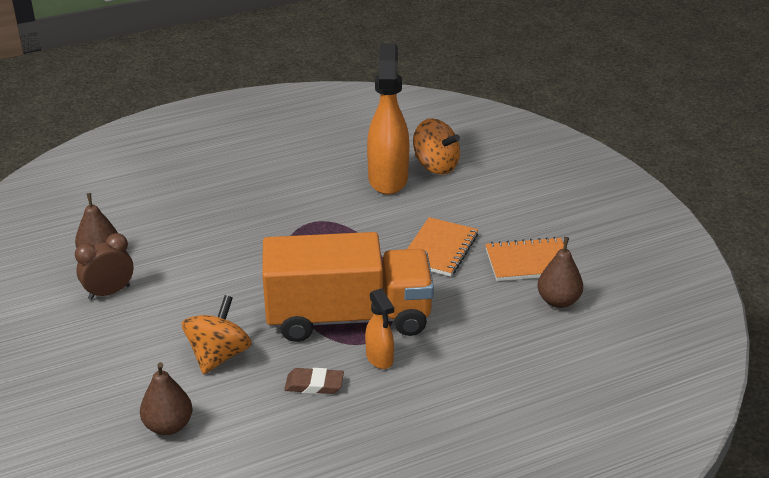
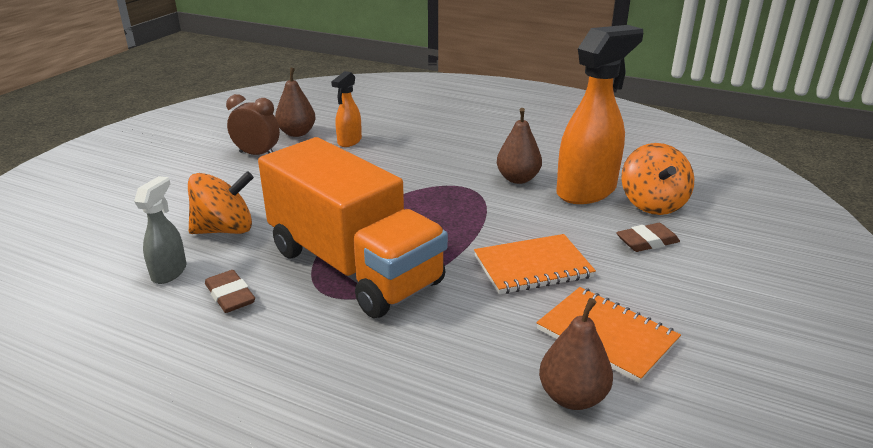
camera: 50 degrees right, 5 degrees down
(168, 426) = (106, 250): brown pear -> brown pear (518, 179)
(246, 403) = (170, 272): none -> grey spray bottle
(379, 359) = (310, 315): orange spray bottle -> orange spray bottle (349, 141)
(469, 194) = (647, 241): none -> brown eraser

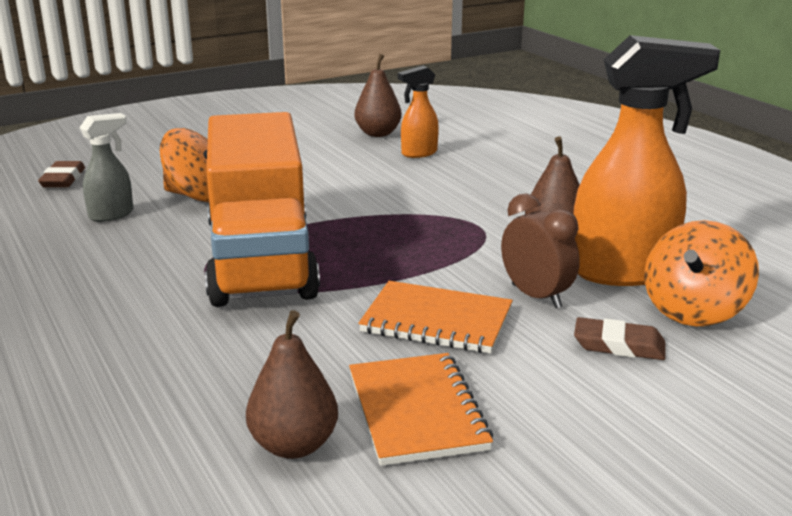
camera: 35 degrees right, 5 degrees down
(230, 295) = (130, 247): brown eraser -> brown eraser (63, 179)
(257, 154) = (314, 143): brown clock -> brown clock (536, 296)

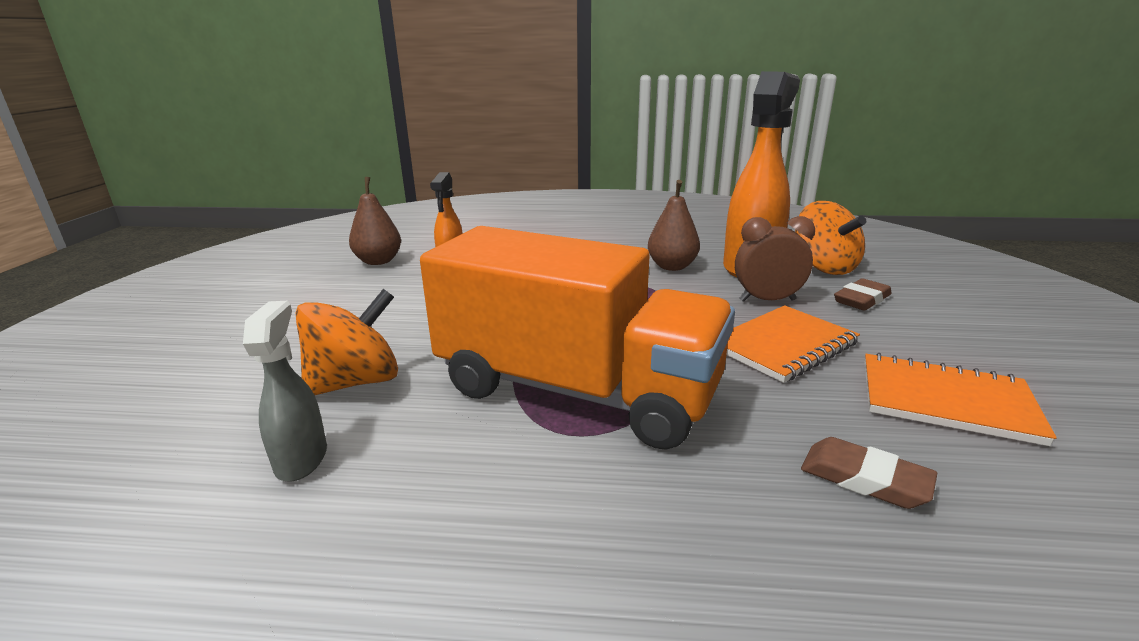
camera: 55 degrees left, 0 degrees up
(63, 179) = (94, 472): brown eraser -> brown eraser (864, 479)
(294, 445) = (1006, 485): brown pear -> none

